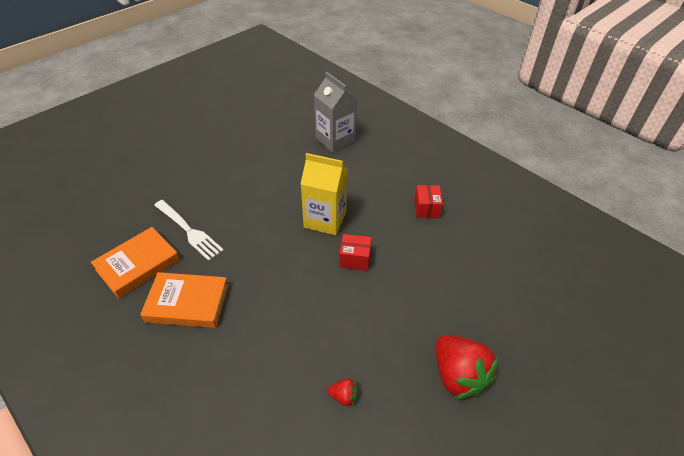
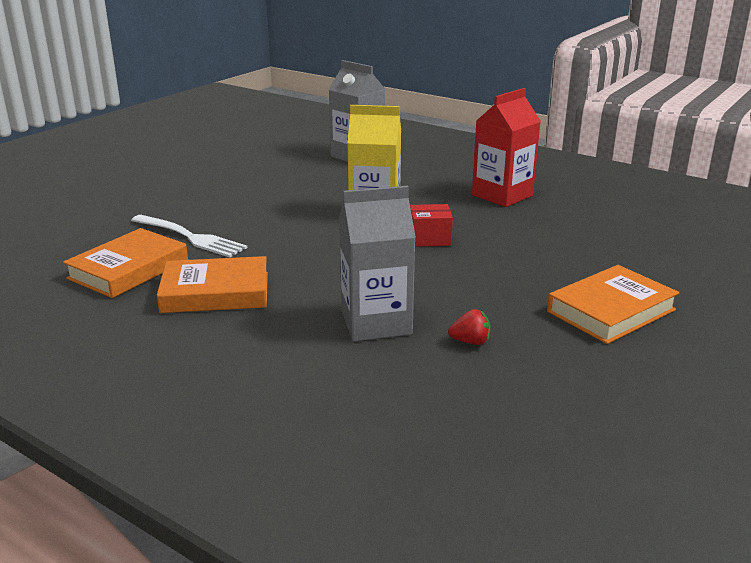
camera: 10 degrees left, 20 degrees down
(285, 360) = (376, 322): none -> grey carton
(426, 208) = (502, 195): red box -> red carton
(458, 376) = (611, 311): red strawberry -> orange book

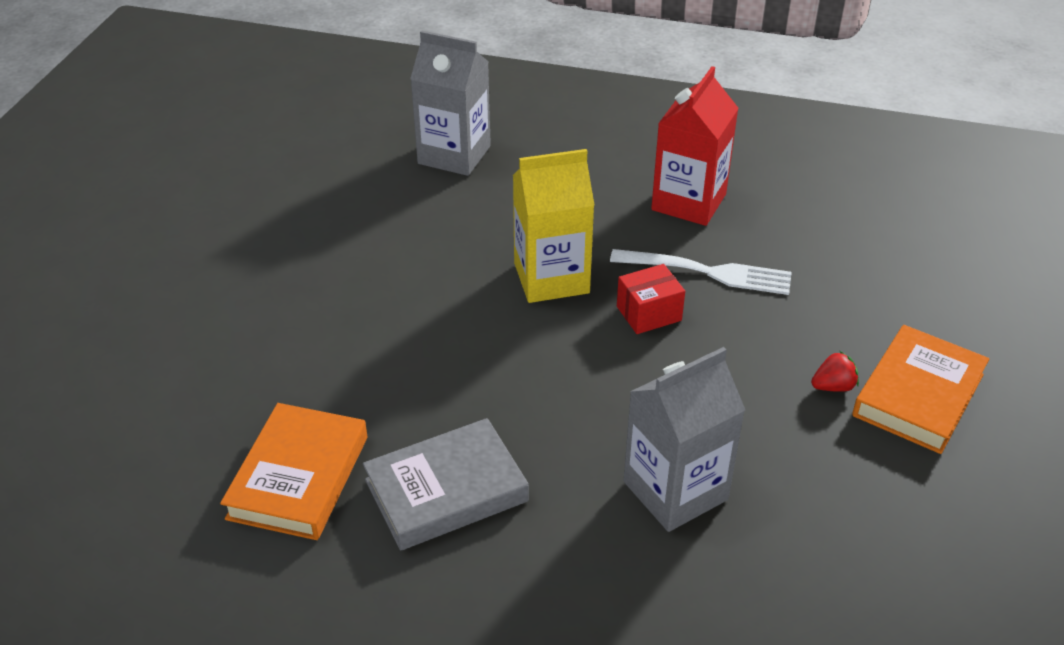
camera: 20 degrees left, 15 degrees up
(190, 237) = (337, 388): white fork -> white fork (708, 272)
(215, 292) = (446, 491): orange book -> grey book
(470, 342) = (798, 493): red strawberry -> red strawberry (833, 386)

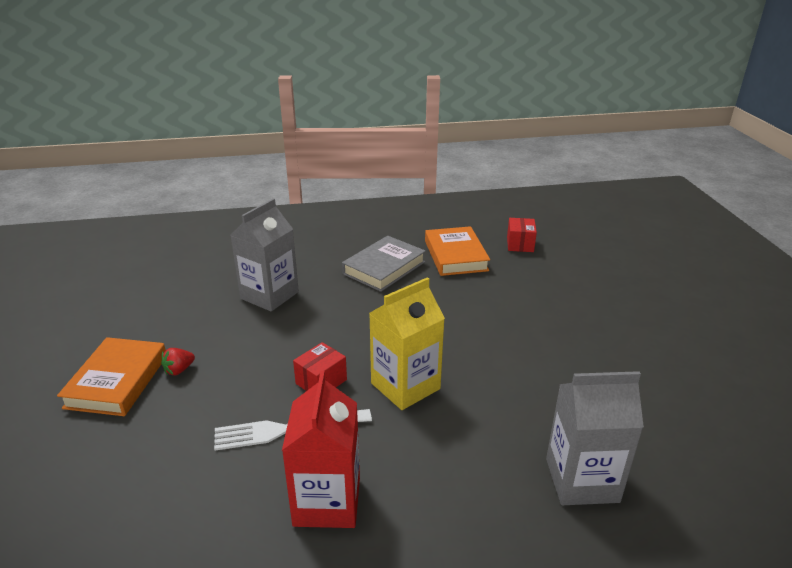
camera: 155 degrees right, 10 degrees down
(159, 466) = (520, 244): none -> red box

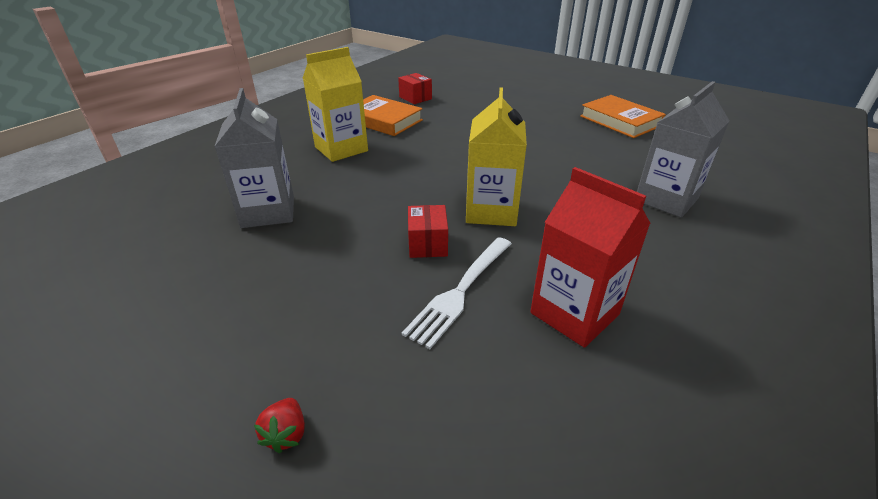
camera: 45 degrees left, 5 degrees up
(117, 381) = (215, 372): orange book -> orange book (620, 121)
(179, 370) = (276, 316): red strawberry -> red strawberry (286, 434)
(384, 268) = (341, 149): grey book -> yellow carton

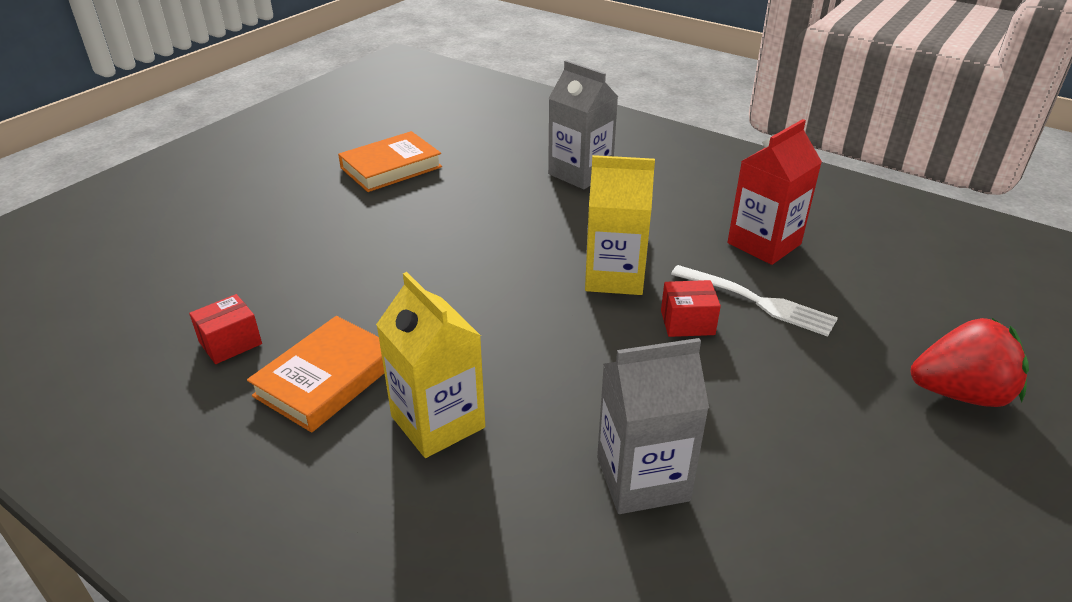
camera: 90 degrees left, 0 degrees up
(286, 434) = (960, 393): red strawberry -> red strawberry, size x2.27

